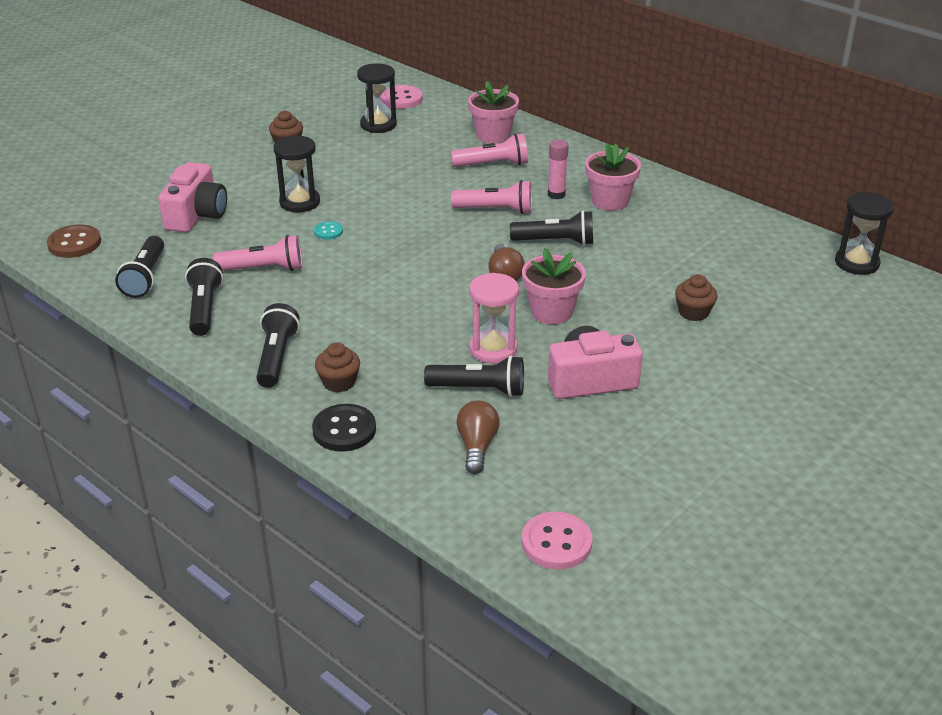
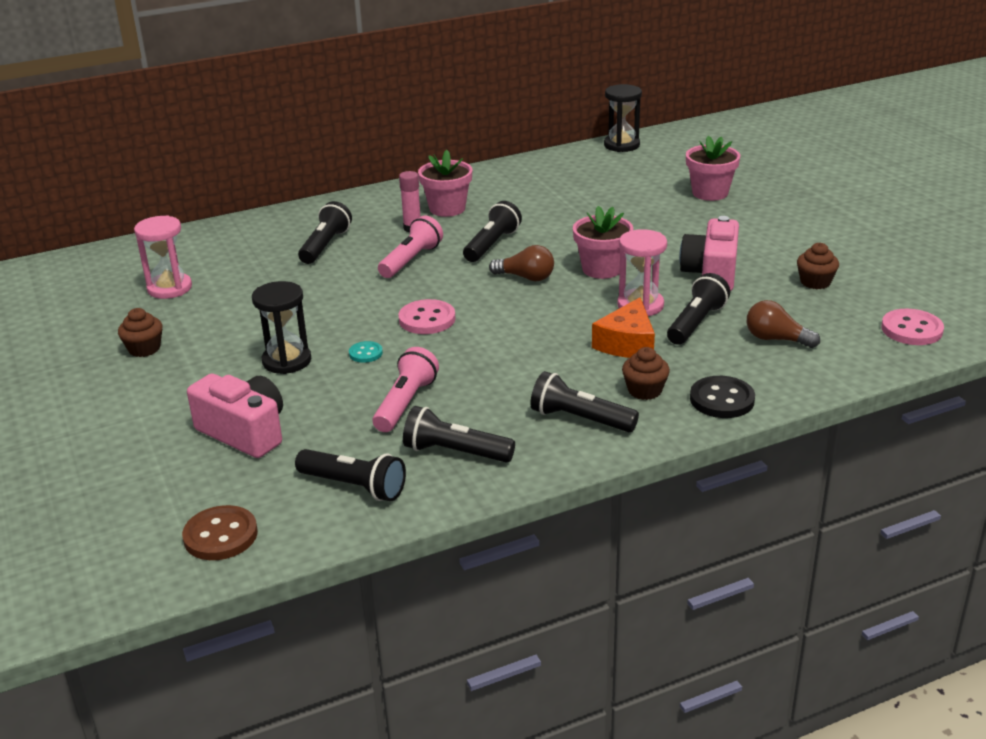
camera: 65 degrees left, 5 degrees down
(378, 125) = (169, 288): black hourglass -> pink hourglass
(401, 99) = (128, 266): pink button -> pink button (427, 319)
(416, 356) = (627, 343): none -> orange cheese
(492, 165) = (325, 245): pink flashlight -> black flashlight
(493, 135) = (268, 234): pink flower pot -> pink flower pot (710, 193)
(693, 312) = (644, 214): brown cupcake -> brown cupcake (815, 282)

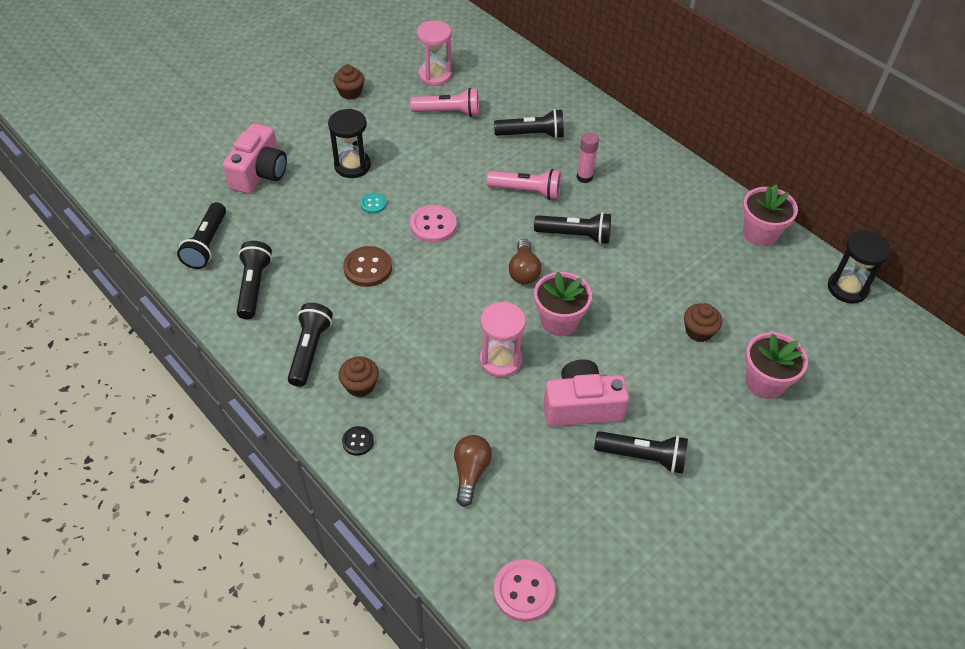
camera: 70 degrees right, 20 degrees up
(220, 535) = (150, 197): brown button -> brown button (368, 268)
(406, 403) = (311, 244): pink flashlight -> pink flashlight (448, 112)
(447, 209) = (632, 190): pink flower pot -> pink flower pot (760, 233)
(627, 343) = (432, 361): orange cheese -> none
(696, 323) = (481, 406): black flashlight -> black flashlight (643, 457)
(722, 399) = (358, 441): black button -> black button, size x0.57
(815, 282) = (595, 497): brown cupcake -> brown cupcake (699, 331)

